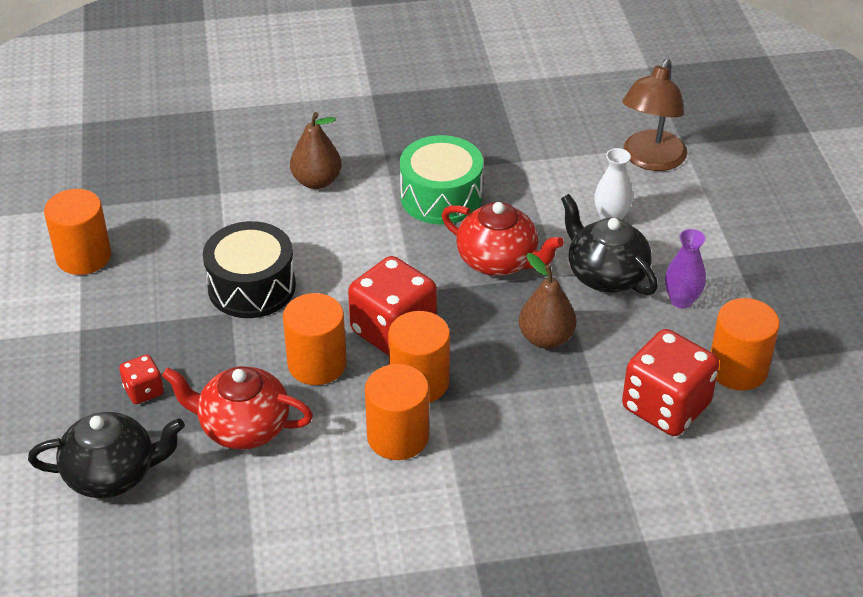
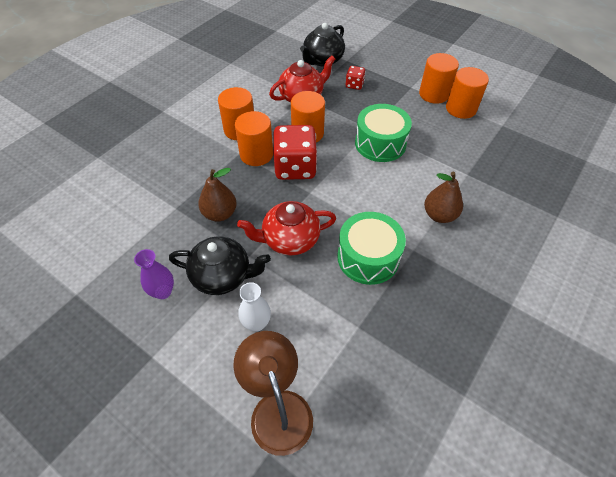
camera: 135 degrees right, 10 degrees up
(252, 287) = (380, 143): black drum -> green drum
(665, 406) = (127, 220): red dice -> none
(737, 369) = (99, 268): orange cylinder -> orange cylinder (433, 94)

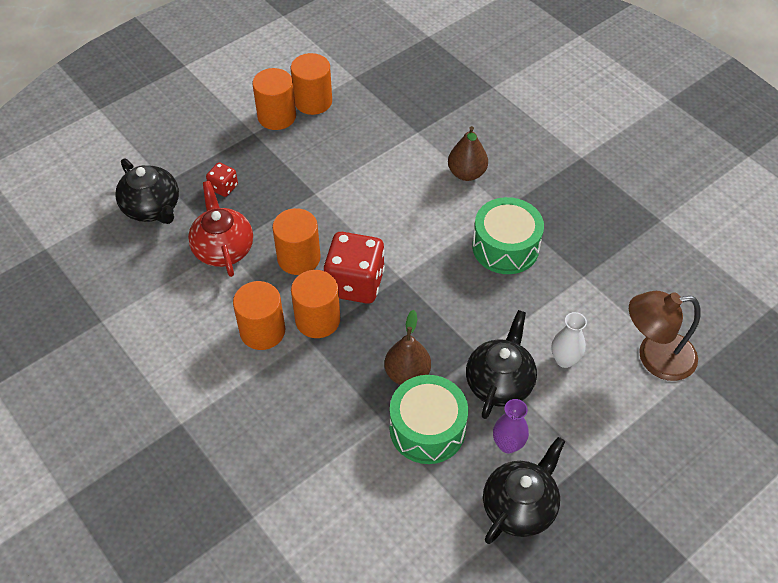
camera: 75 degrees left, 0 degrees up
(105, 309) = (520, 506): none -> black teapot
(289, 239) = (465, 310): red teapot -> none
(380, 143) = (343, 191): green drum -> green drum (427, 429)

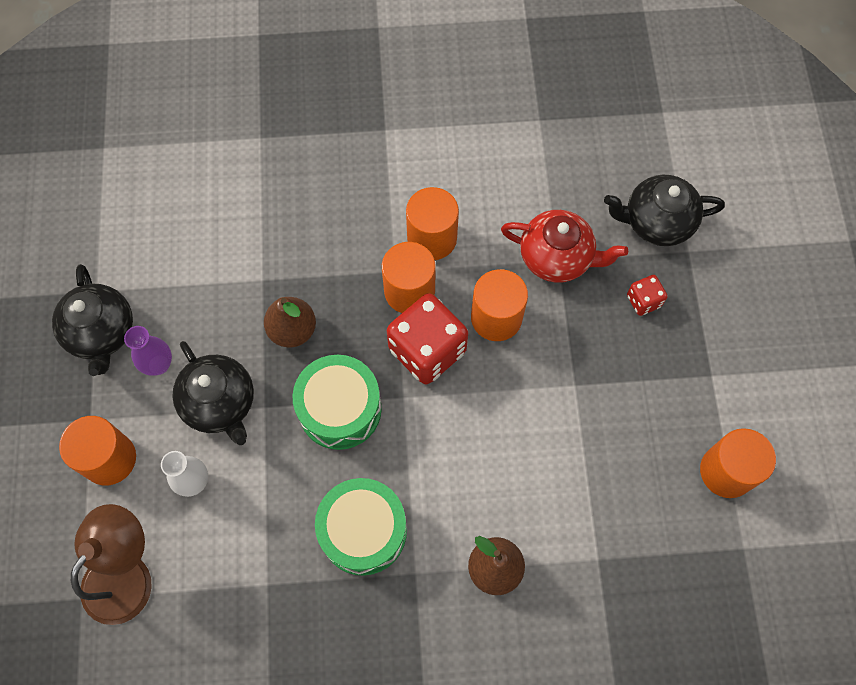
camera: 125 degrees right, 15 degrees up
(277, 116) = (724, 415): orange cylinder -> orange cylinder (109, 459)
(427, 429) = (227, 310): green drum -> green drum (340, 409)

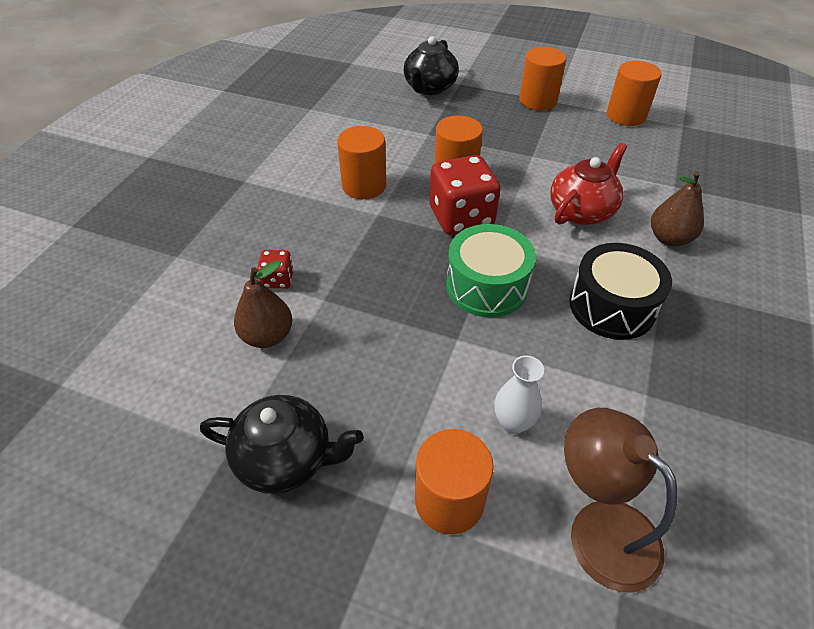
camera: 65 degrees left, 20 degrees down
(159, 365) = (361, 413): purple vase -> none
(220, 403) = (435, 372): black teapot -> none
(292, 330) = (390, 294): brown pear -> brown pear (267, 336)
(363, 531) = (612, 306): green drum -> black drum
(409, 291) = (402, 211): orange cylinder -> orange cylinder (537, 101)
(557, 257) = (426, 133): red teapot -> red teapot (582, 211)
(643, 301) = (484, 109): red dice -> red dice (278, 280)

